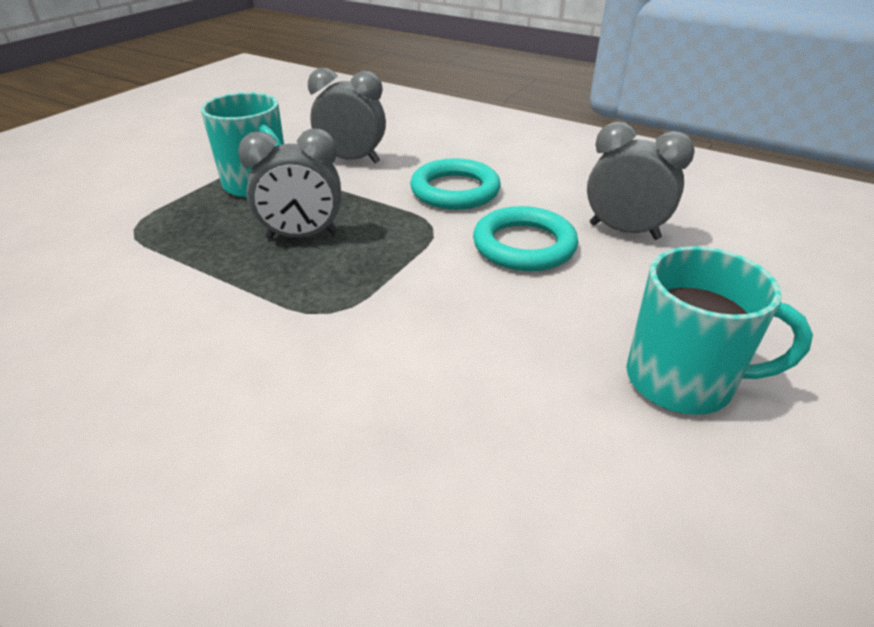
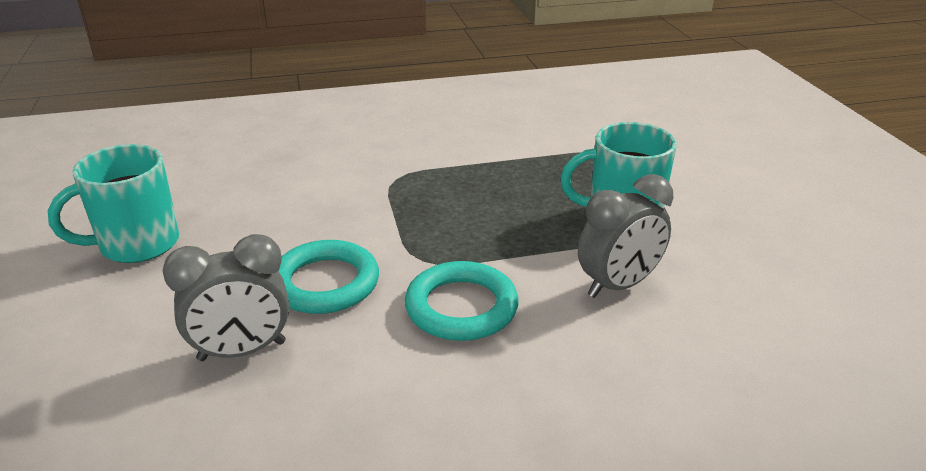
camera: 135 degrees right, 5 degrees down
(302, 236) = (499, 202): grey clock -> none

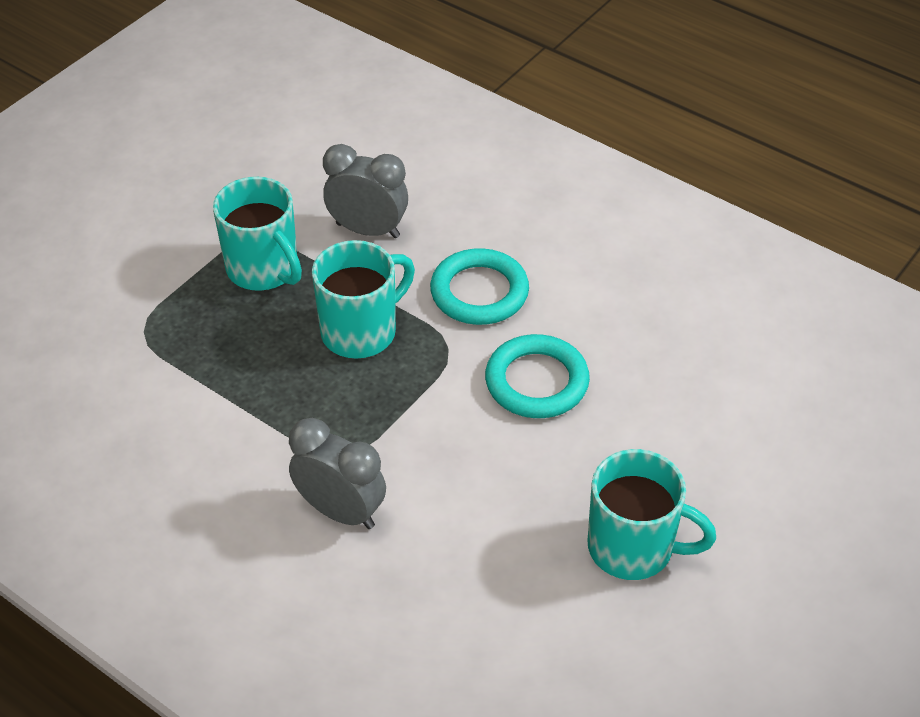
camera: 130 degrees left, 15 degrees up
(242, 351) = (644, 368): grey clock -> grey clock (341, 511)
(495, 229) = (361, 331): none -> turquoise mug

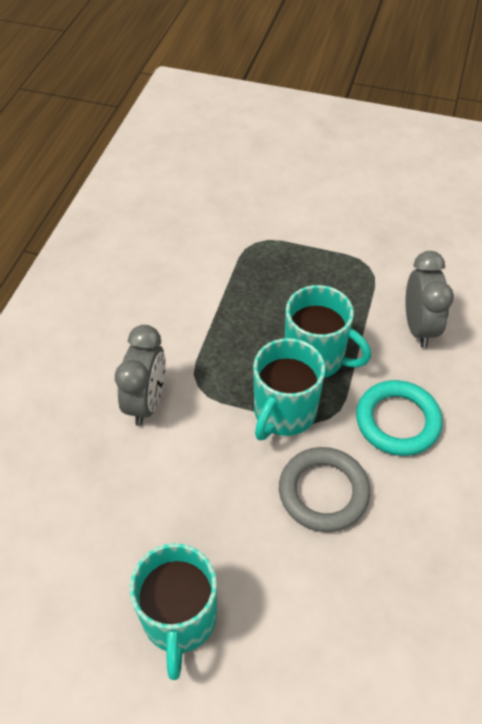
camera: 70 degrees right, 5 degrees up
(264, 269) = (344, 282): turquoise mug -> turquoise mug (283, 412)
(536, 382) = (323, 492): turquoise ring -> grey ring

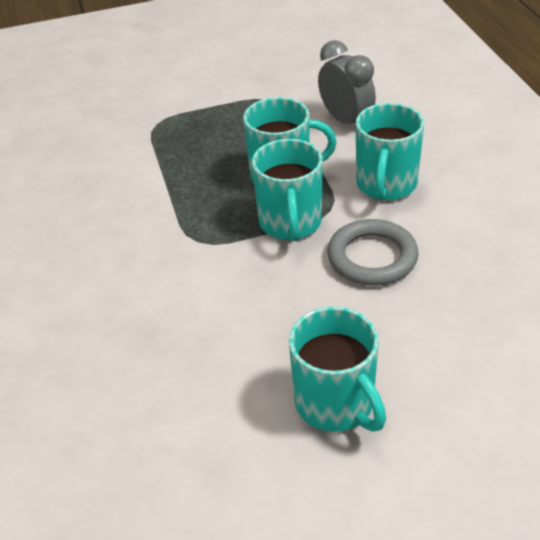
camera: 30 degrees left, 10 degrees down
(146, 402) = (161, 274): grey clock -> none
(397, 421) = (386, 185): turquoise ring -> turquoise mug

